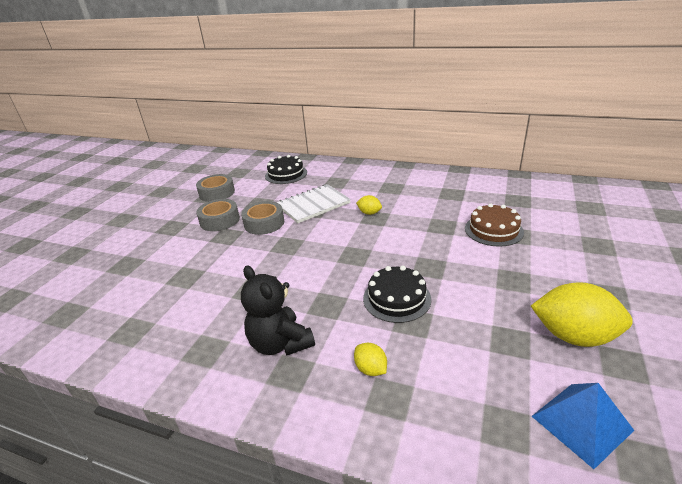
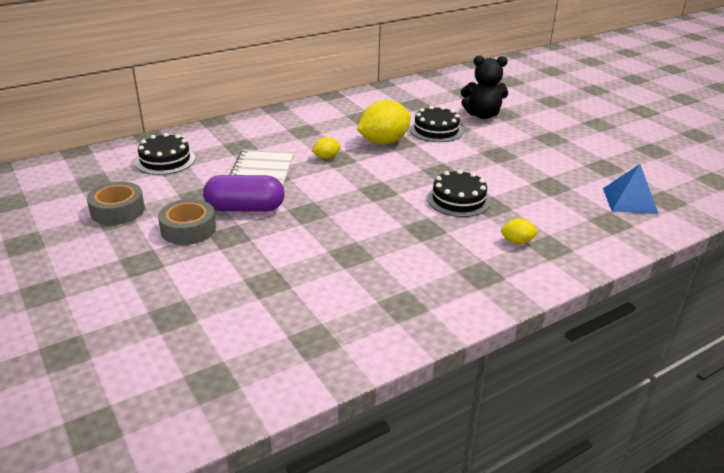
camera: 55 degrees left, 0 degrees up
(264, 223) = (245, 208): grey tape -> purple capsule
(280, 343) = (443, 266): black teddy bear -> black teddy bear (482, 115)
(493, 230) = (436, 130): brown cake -> black cake
(573, 336) = (570, 167): yellow lemon -> yellow lemon (383, 142)

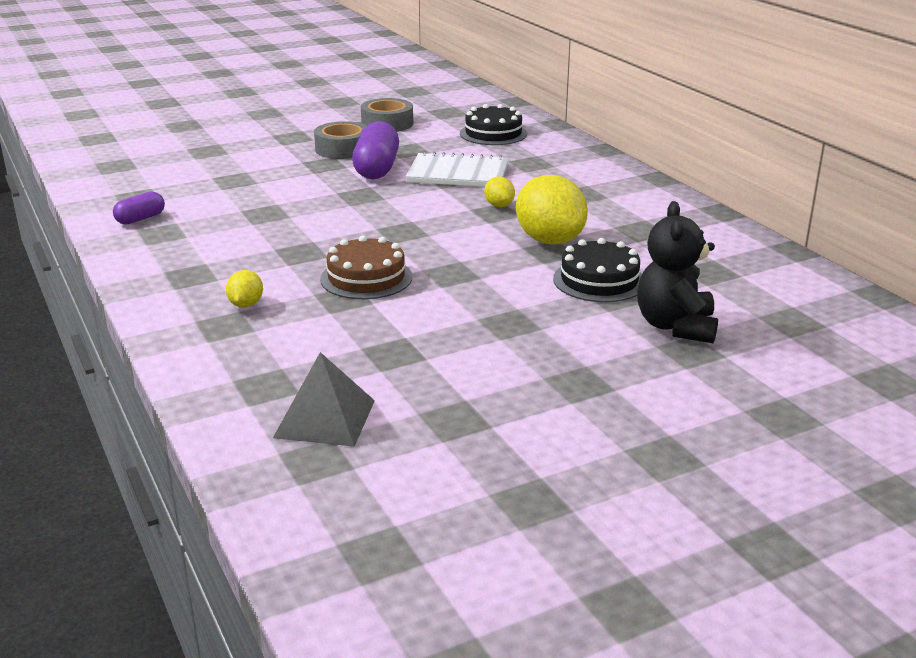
camera: 95 degrees right, 5 degrees down
(373, 325) = (140, 219): none -> purple capsule
(458, 199) = (366, 278): black cake -> brown cake
(629, 200) = (325, 418): blue pyramid -> grey pyramid

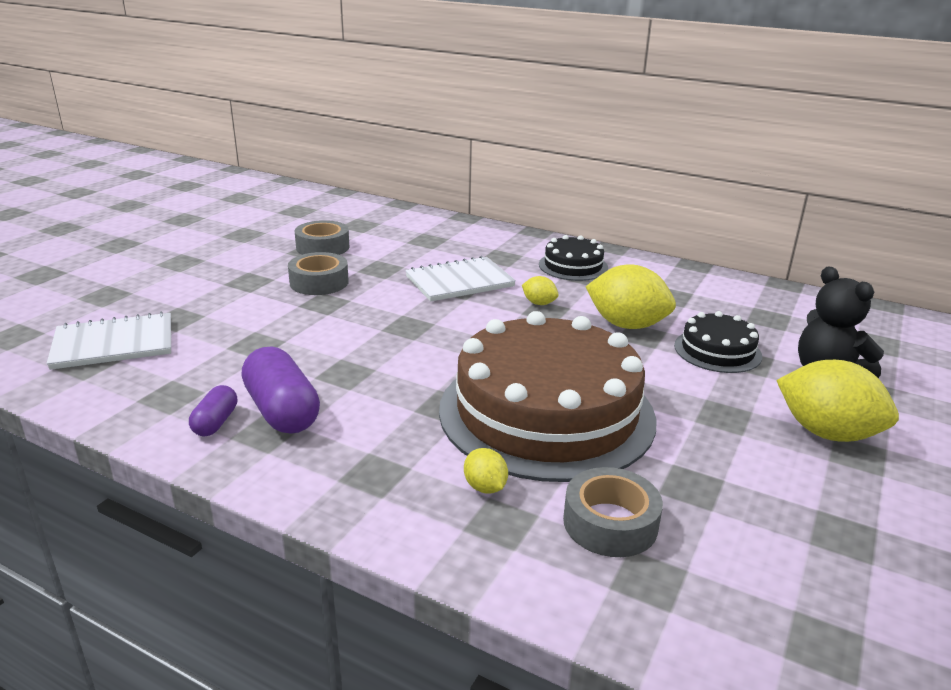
camera: 35 degrees left, 0 degrees up
(147, 157) = (114, 344): none -> white notebook
(293, 351) = (610, 523): none -> grey tape
(325, 418) = (756, 590): grey pyramid -> none
(366, 278) = (546, 413): brown cake -> brown cake, size x2.20
(377, 169) = (382, 295): purple capsule -> purple capsule (282, 411)
(493, 133) = (429, 237): black cake -> black cake (573, 266)
(580, 362) = (827, 433): none -> yellow lemon

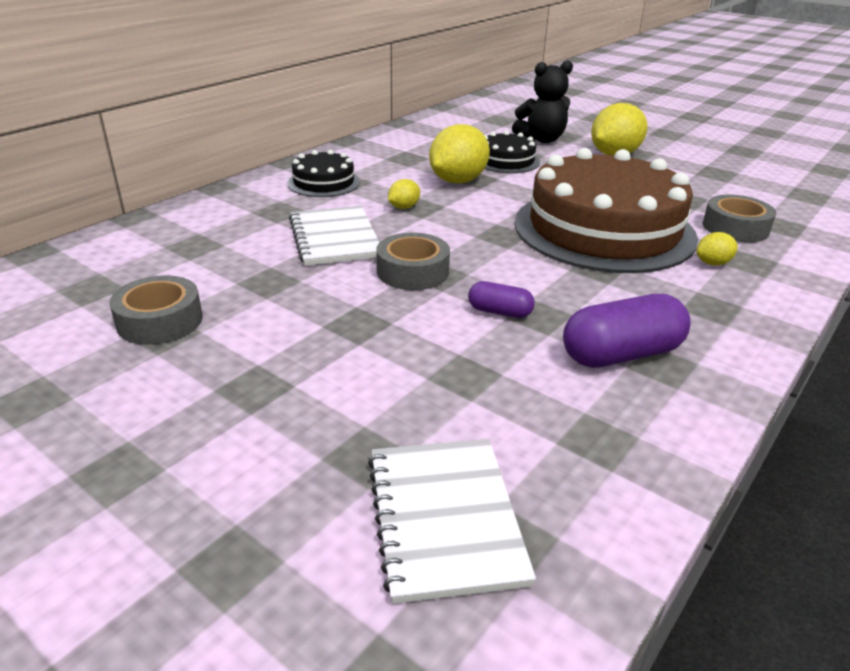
camera: 80 degrees left, 5 degrees up
(215, 422) = (652, 399): purple capsule -> purple capsule (500, 312)
(319, 282) = (291, 326): grey tape -> grey tape (412, 271)

